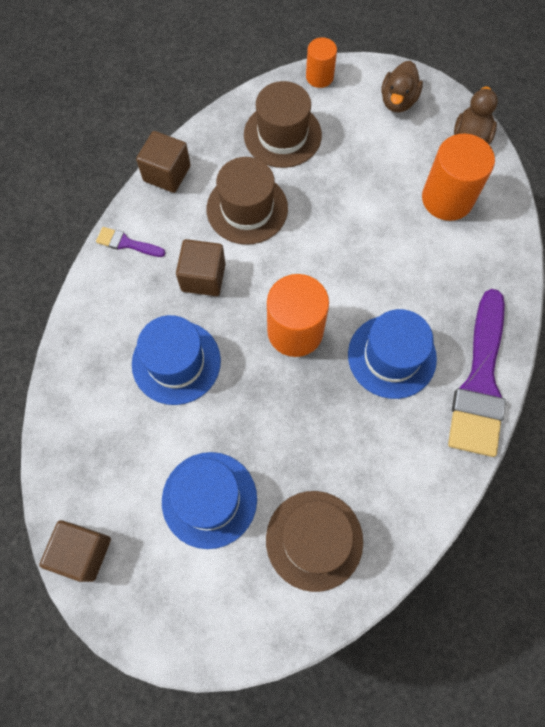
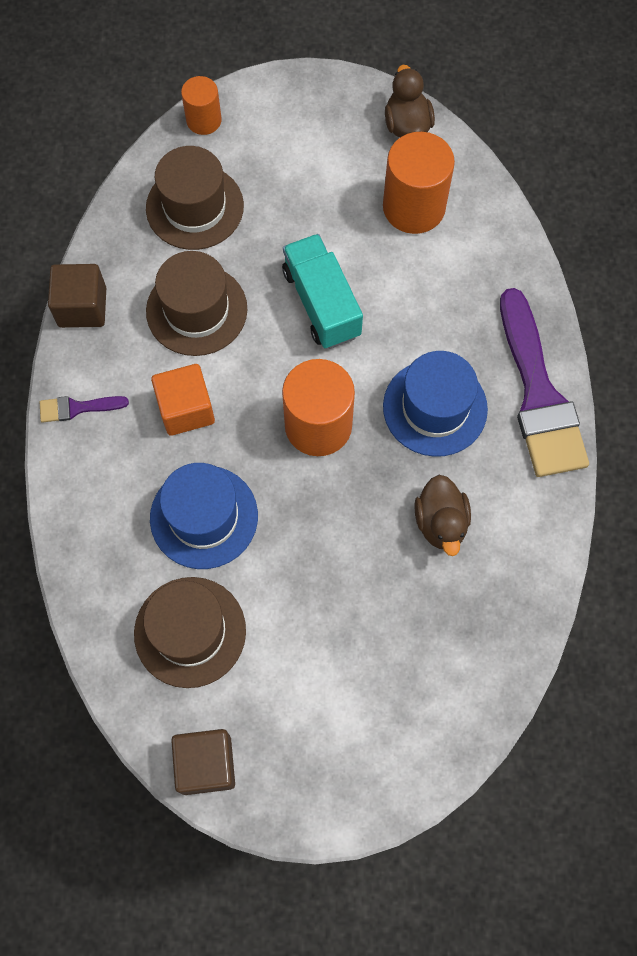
camera: 25 degrees left, 0 degrees up
(203, 277) = (186, 409): brown cube -> orange cube
(209, 499) = (314, 646): blue hat -> none
(314, 540) = (445, 636): brown hat -> brown hat (190, 632)
(342, 241) = (321, 303): none -> turquoise truck
(398, 101) = (307, 115): brown duck -> brown duck (441, 522)

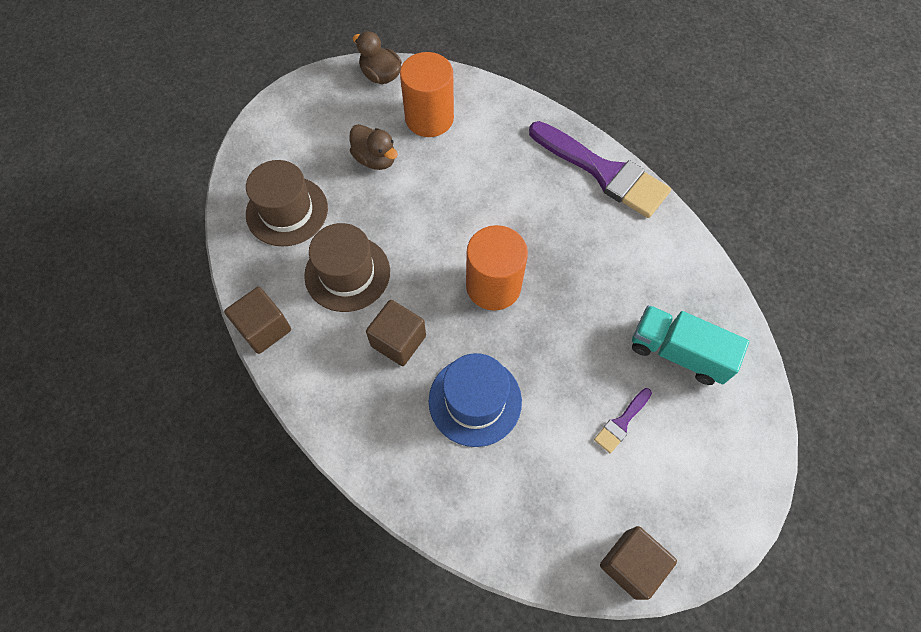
camera: 40 degrees left, 5 degrees down
(77, 408) = (321, 398): purple brush -> purple brush (621, 422)
(186, 409) = (398, 341): orange cube -> brown cube
(190, 632) = (537, 484): brown hat -> none
(204, 120) = (244, 155): orange cylinder -> none
(321, 303) = (425, 211): turquoise truck -> turquoise truck (678, 352)
(435, 408) = (552, 223): blue hat -> none
(441, 522) = (621, 287): brown duck -> brown duck (375, 159)

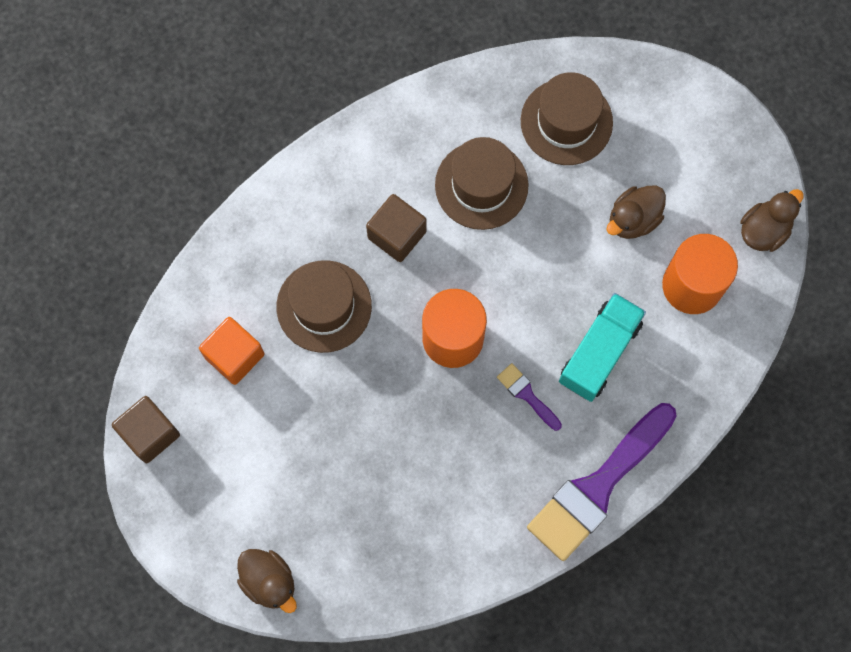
camera: 95 degrees right, 10 degrees up
(264, 328) = (423, 102): brown cube -> none
(475, 401) = (324, 306): blue hat -> brown hat
(535, 483) = (234, 356): none -> orange cube
(621, 422) = (285, 450): purple brush -> purple brush (527, 395)
(678, 352) = (355, 525): turquoise truck -> turquoise truck (599, 353)
(748, 424) = (269, 581): none -> brown duck

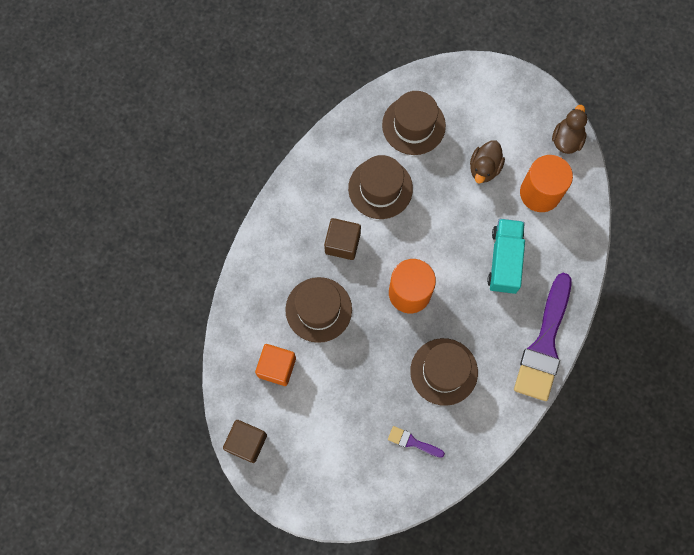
camera: 25 degrees left, 0 degrees up
(269, 581) = (369, 501): brown duck -> none
(447, 460) = (444, 371): none -> brown hat
(527, 395) = (473, 307): purple brush -> purple brush (412, 442)

